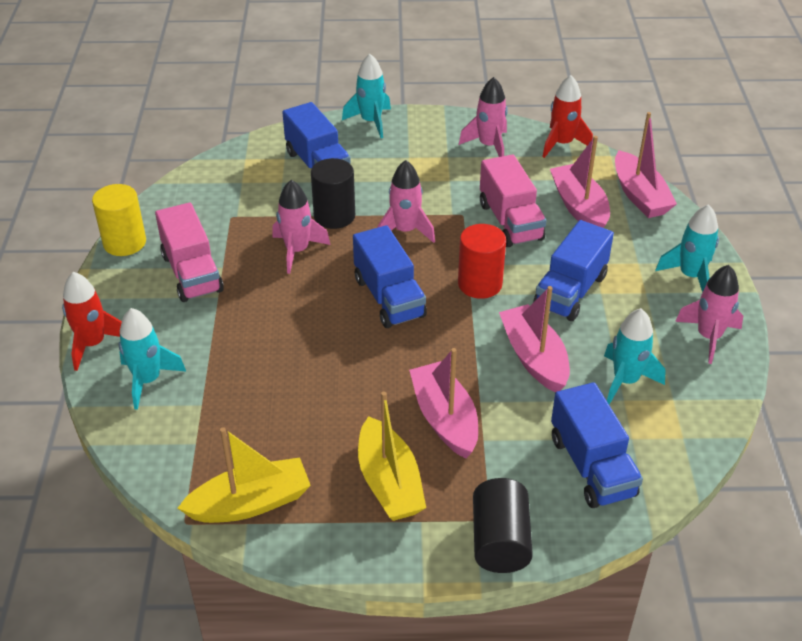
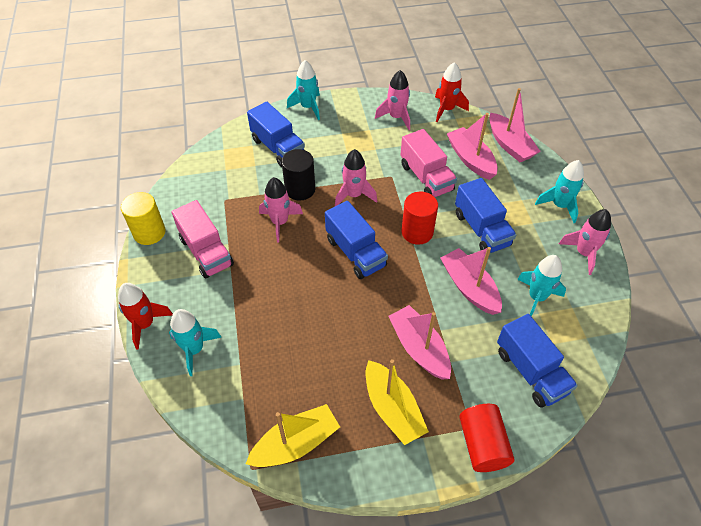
camera: 10 degrees left, 10 degrees up
(500, 541) = (482, 444): black cylinder -> red cylinder
(570, 291) = (481, 229): blue truck -> blue truck turned 45 degrees counterclockwise

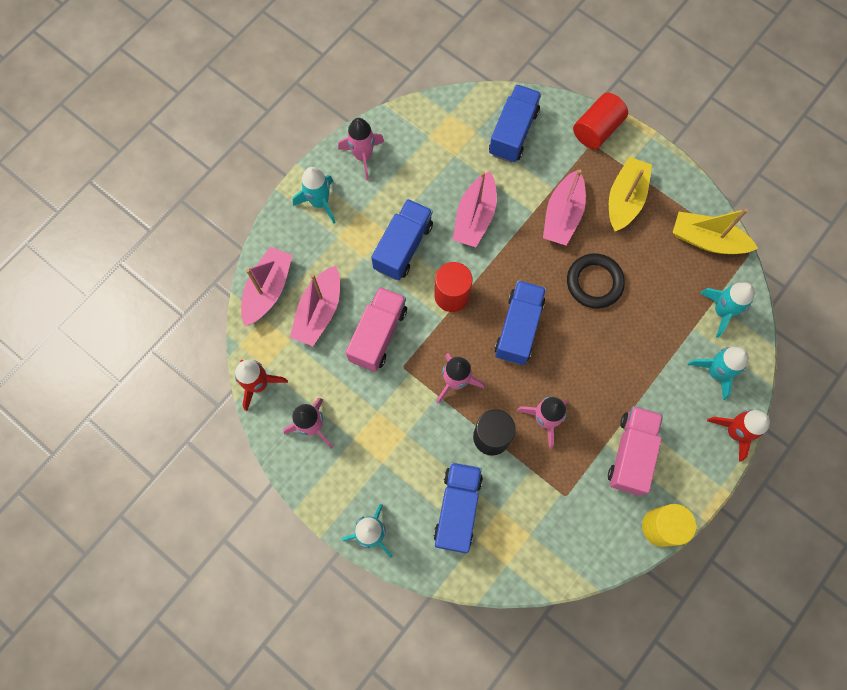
camera: 130 degrees left, 20 degrees up
(342, 325) = (594, 282): none -> black ring
(536, 297) = (441, 165): turquoise rocket -> turquoise rocket (721, 311)

